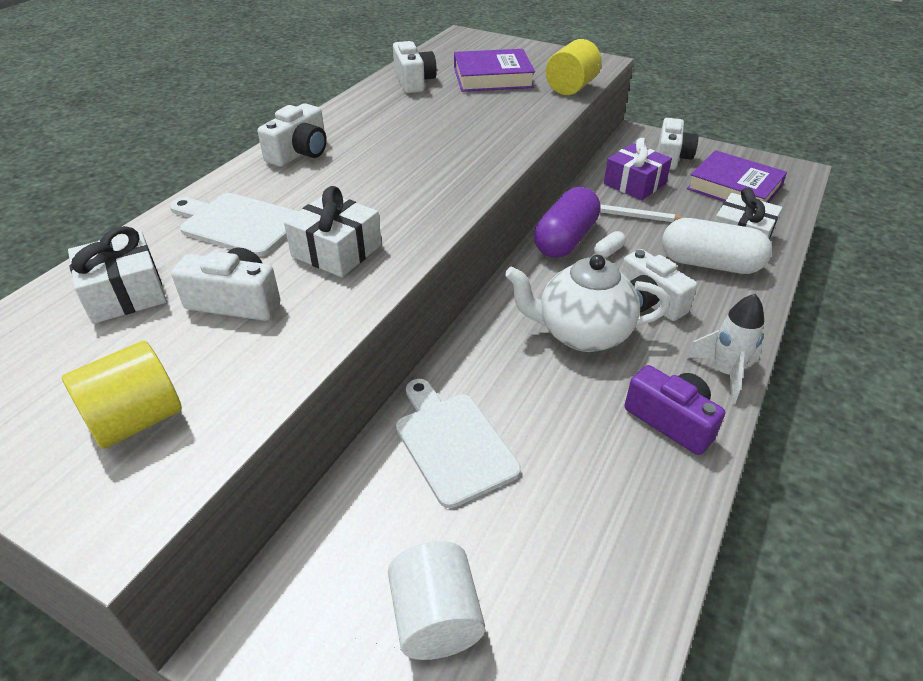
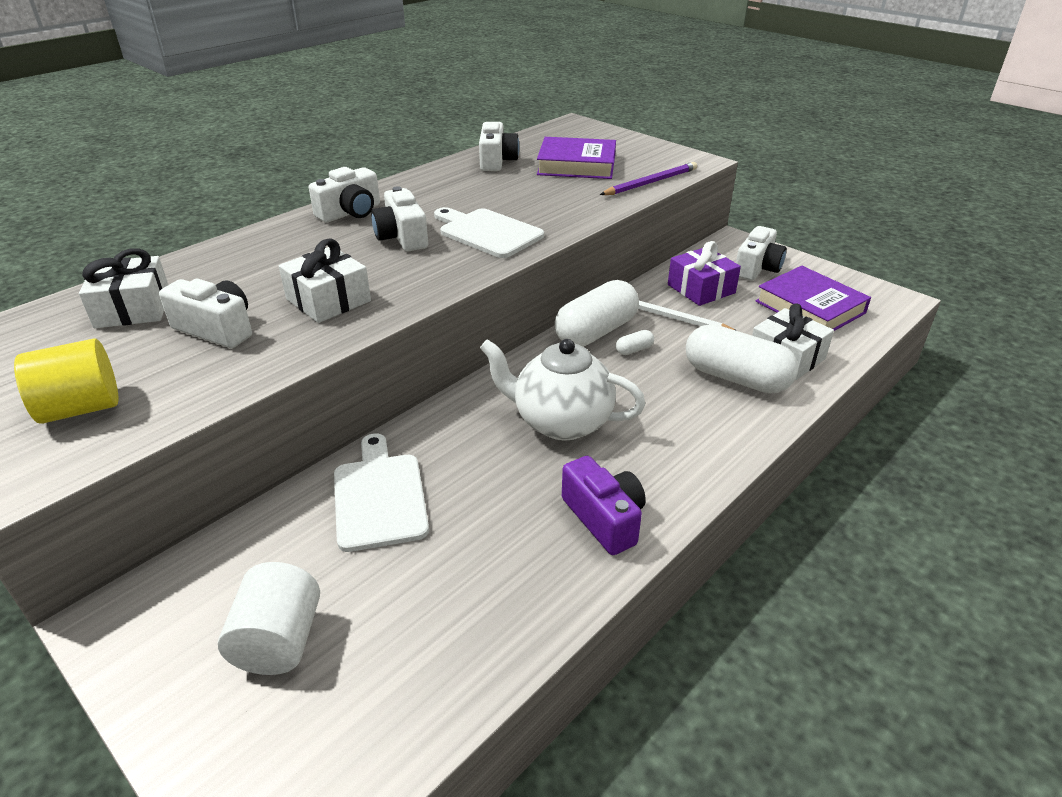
camera: 15 degrees right, 5 degrees down
(238, 224) = (259, 265): white cutting board -> white cutting board (487, 232)
(565, 239) = (596, 332): purple capsule -> white capsule
(571, 87) = (650, 182): yellow cylinder -> purple pencil
(648, 302) = (647, 403): white camera -> white camera (402, 237)
(724, 373) = (688, 484): white rocket -> none

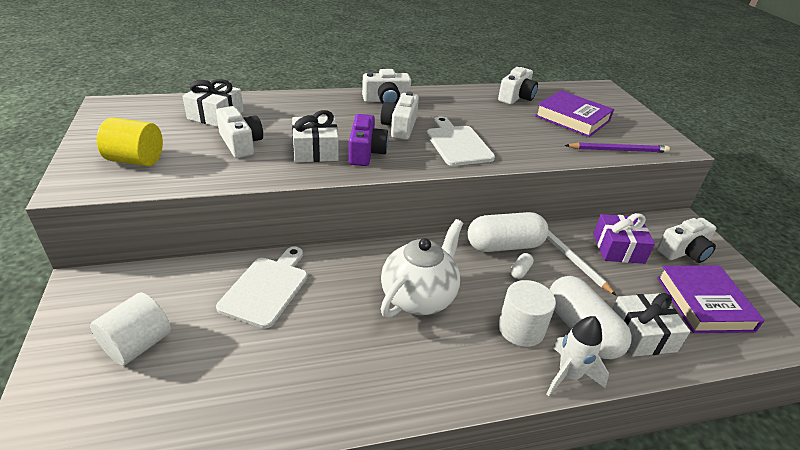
camera: 30 degrees right, 0 degrees up
(560, 422) = (419, 297): white teapot -> white teapot turned 75 degrees clockwise
(604, 518) = (383, 380): purple camera -> purple camera (366, 152)
(634, 350) = (520, 271): white capsule -> white capsule turned 60 degrees counterclockwise
(684, 403) = (521, 329): none -> white cylinder
(761, 423) = (568, 375): none -> white rocket

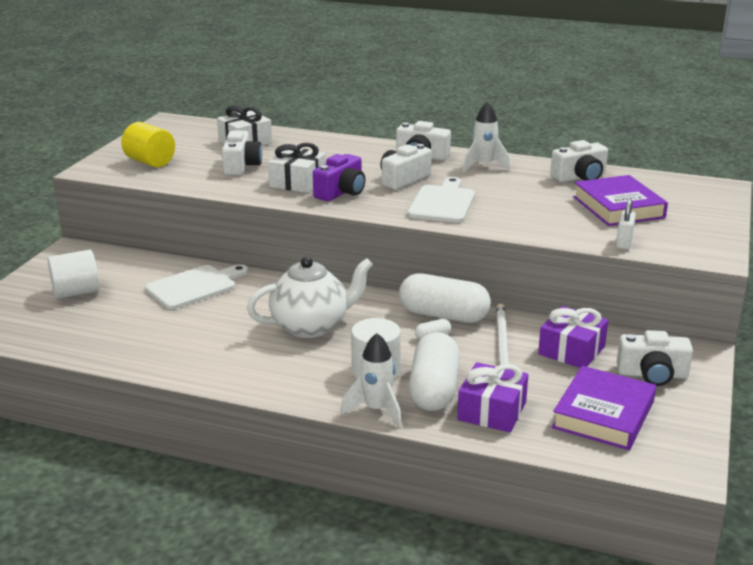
camera: 35 degrees right, 10 degrees down
(442, 100) = (484, 166): none -> white rocket
(617, 150) = (624, 243): purple pencil -> white padlock
(641, 334) = (492, 411): white gift -> purple gift

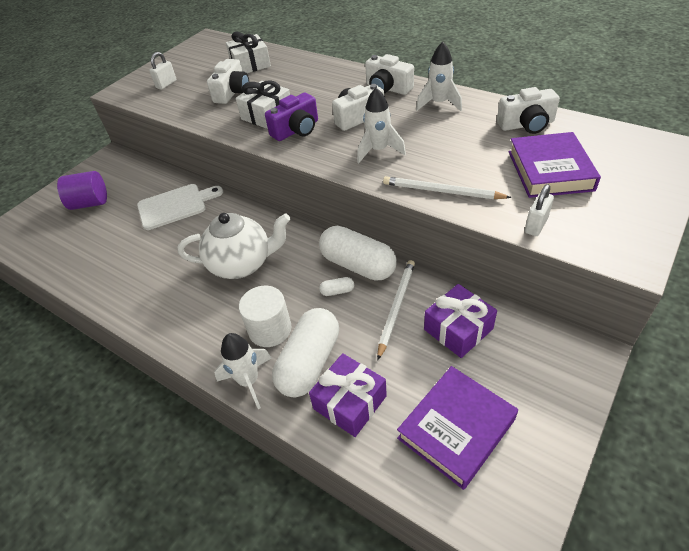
camera: 20 degrees right, 20 degrees up
(76, 292) = (90, 203): white cylinder -> purple cylinder
(150, 162) = (166, 84): yellow cylinder -> white padlock
(442, 203) = (378, 150): white cutting board -> white rocket
(525, 227) = (442, 191): none -> white pencil
(652, 374) = (528, 377): white camera -> none

